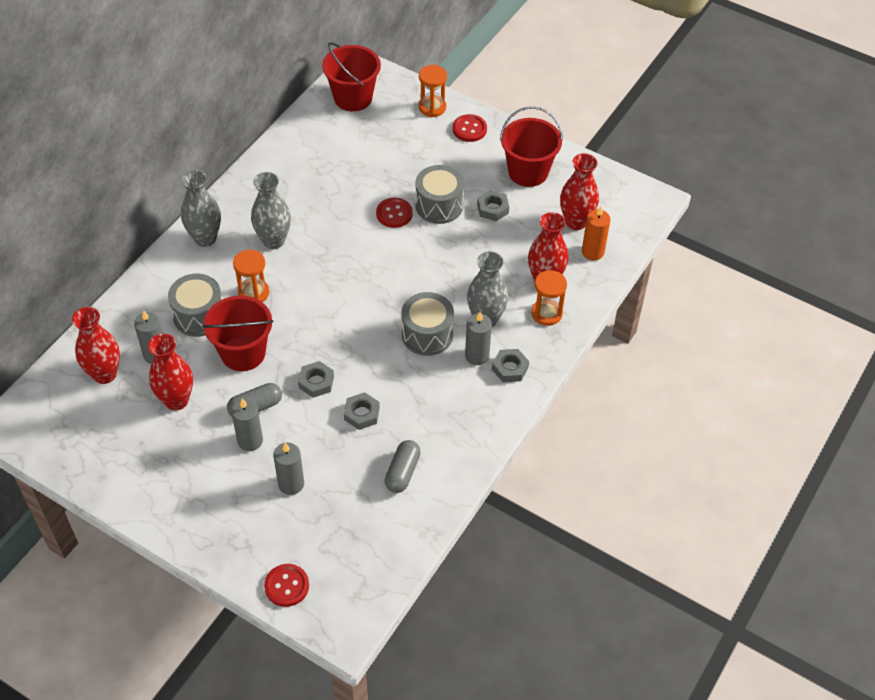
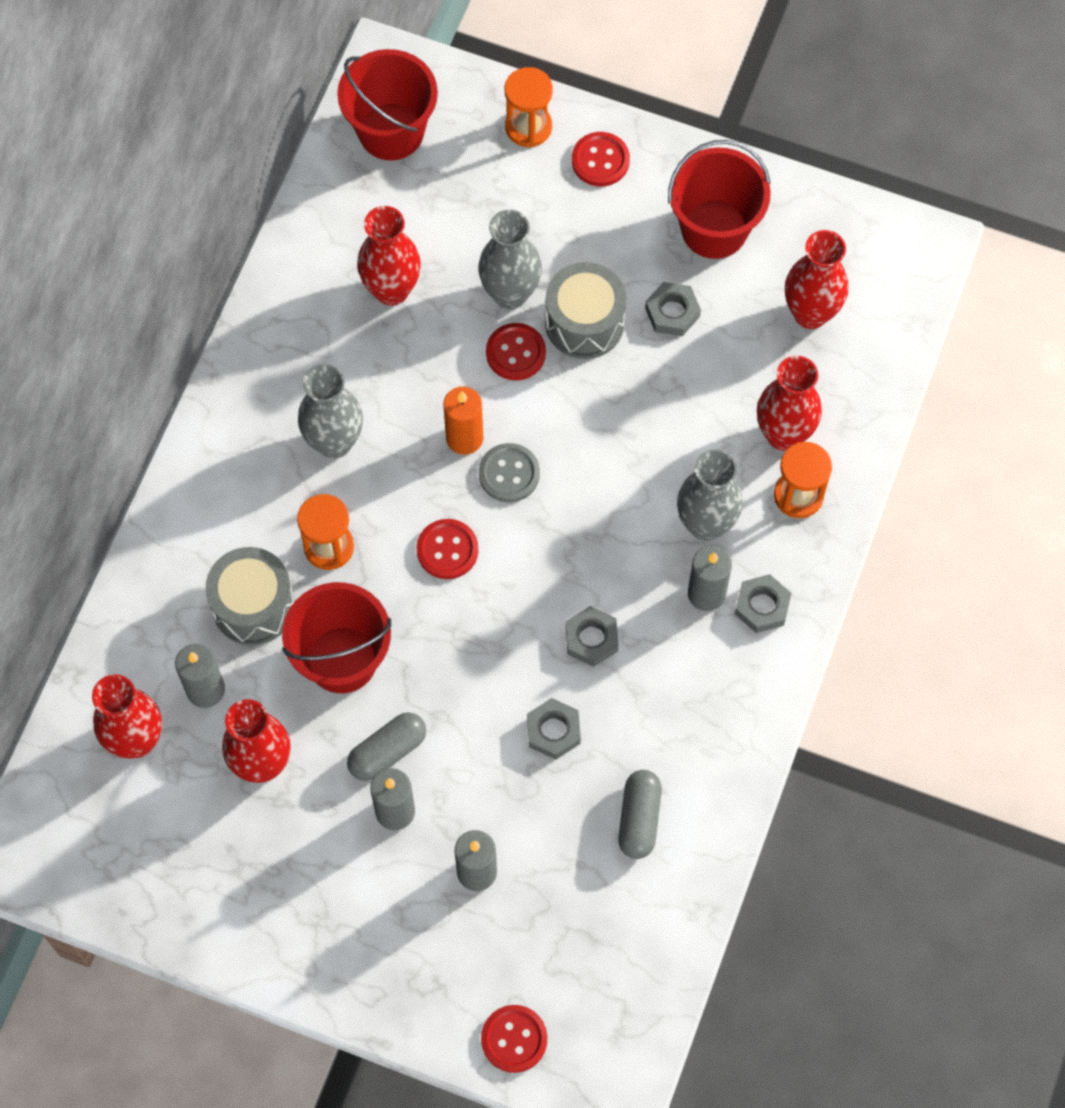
camera: 10 degrees left, 15 degrees up
(205, 238) = (222, 459): grey vase -> grey vase (510, 293)
(316, 382) = (470, 689): grey nut -> grey nut (591, 639)
(324, 306) = (447, 550): none -> red button
(330, 172) = (391, 290): none -> red vase
(373, 273) = (509, 474): none -> grey button
(427, 334) = (621, 570): grey drum -> none
(592, 252) = (848, 366): orange candle -> orange candle (464, 438)

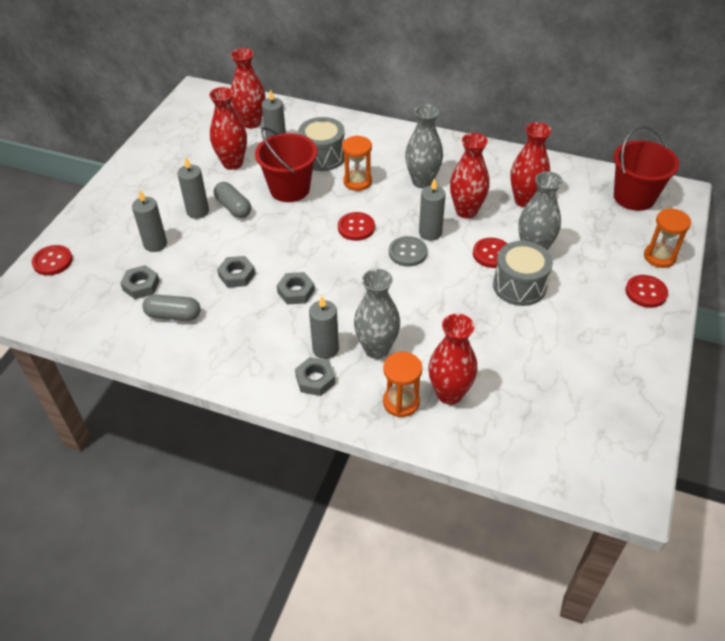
camera: 90 degrees right, 20 degrees down
(464, 438) = (430, 233): orange candle -> grey candle
(672, 312) = (536, 331): grey nut -> grey nut (141, 285)
(714, 229) = (609, 354): red bucket -> none
(810, 313) = (552, 412): red vase -> red vase (466, 211)

